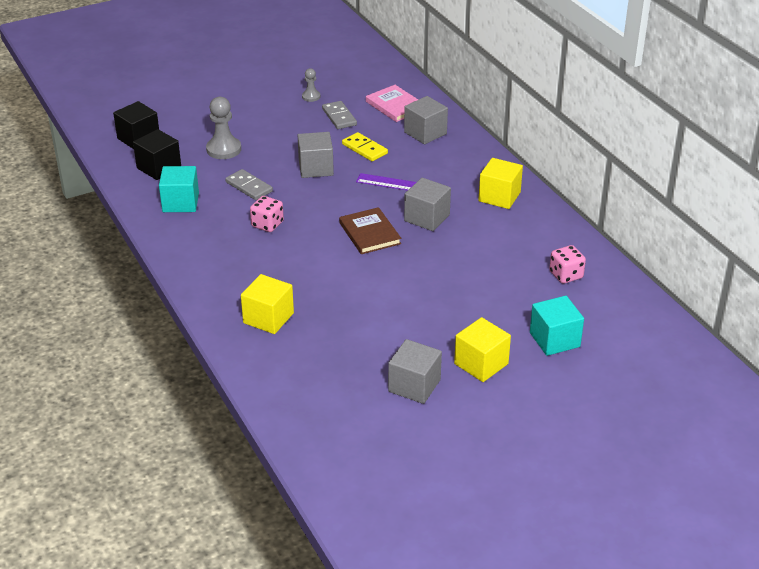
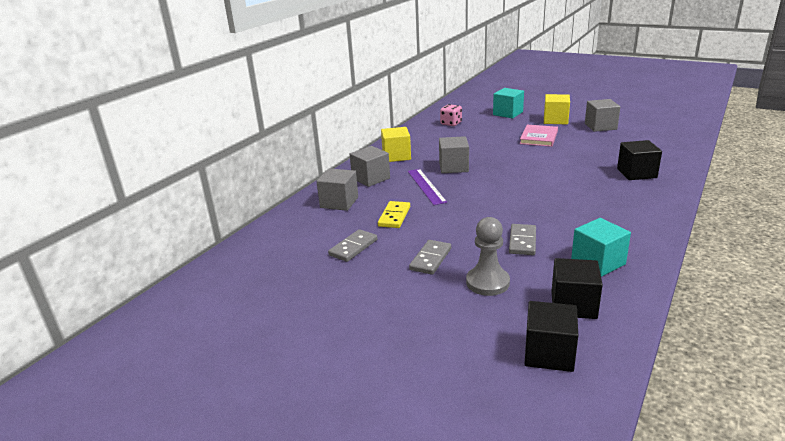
camera: 120 degrees left, 10 degrees down
(267, 224) = (554, 212): pink dice -> none
(268, 318) = (636, 173): yellow cube -> black cube
(281, 140) = (430, 259): none -> grey domino
(311, 96) = (328, 279): grey pawn -> none
(316, 168) = (451, 225): grey cube -> grey cube (371, 178)
(370, 233) = (500, 177): brown book -> none
(395, 106) = (304, 229): pink book -> pink book (538, 137)

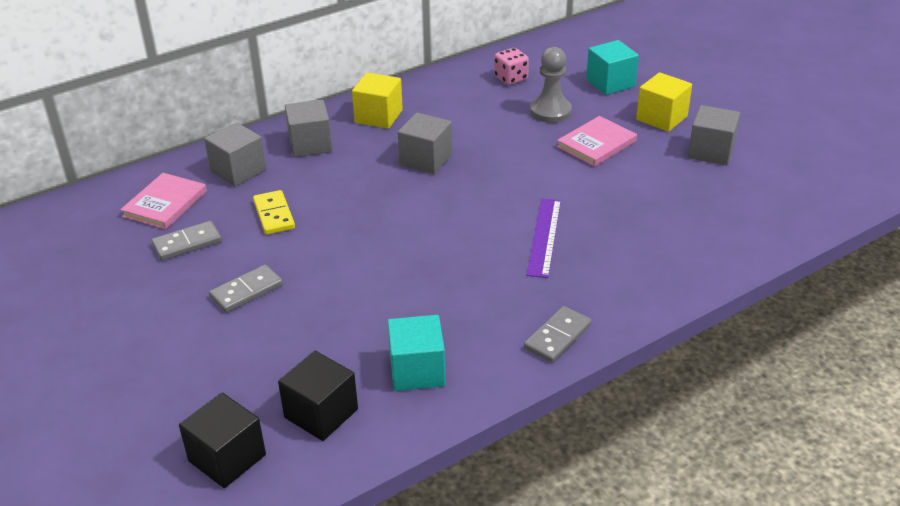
camera: 25 degrees right, 10 degrees up
(308, 232) = (165, 204): none -> pink book
(394, 216) = (274, 215): yellow domino -> yellow domino turned 60 degrees counterclockwise
(426, 186) = (359, 180): purple ruler -> purple ruler (544, 237)
(487, 282) = (268, 347): grey pawn -> grey pawn (550, 111)
(522, 241) = (370, 307): grey domino -> grey domino (557, 337)
(636, 173) = (646, 254): black cube -> none

